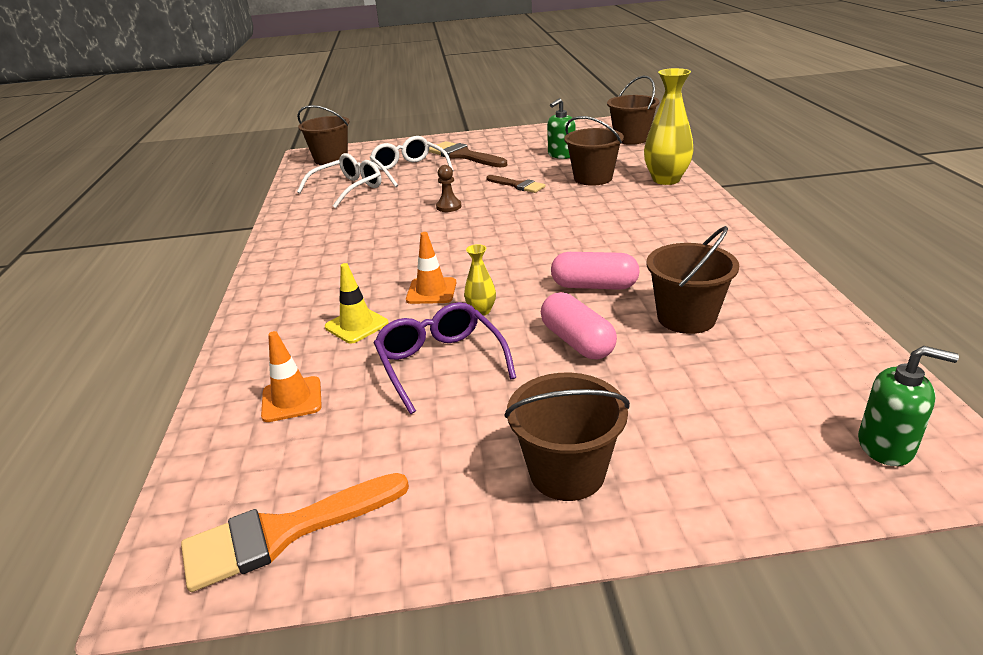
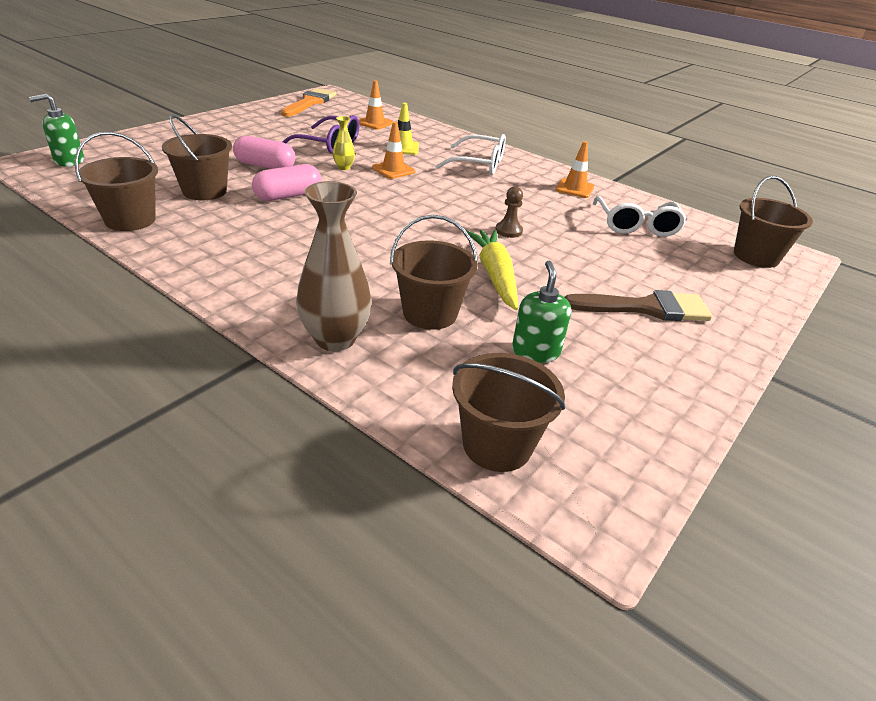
camera: 130 degrees right, 5 degrees up
(310, 224) = (574, 188): none -> orange traffic cone
(409, 170) = (645, 265): white glasses -> white glasses (478, 164)
(517, 185) = (495, 275): brown brush -> yellow carrot
(567, 472) = (222, 128): brown bucket -> brown bucket (130, 220)
(666, 180) = (335, 339): yellow vase -> brown vase

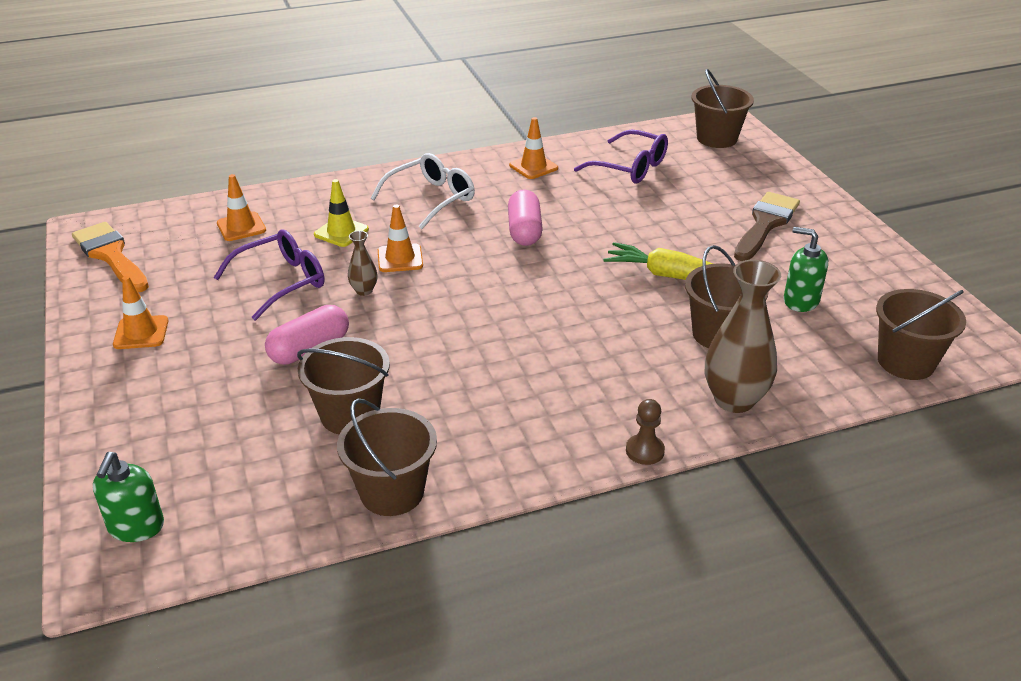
camera: 55 degrees left, 0 degrees up
(244, 124) = (141, 333): none -> orange traffic cone
(288, 196) = (413, 352): pink capsule -> pink capsule (524, 231)
(344, 167) = (364, 290): yellow vase -> brown vase
(508, 231) = (596, 238): brown pawn -> brown pawn (645, 451)
(636, 225) = (629, 167): white glasses -> purple glasses

